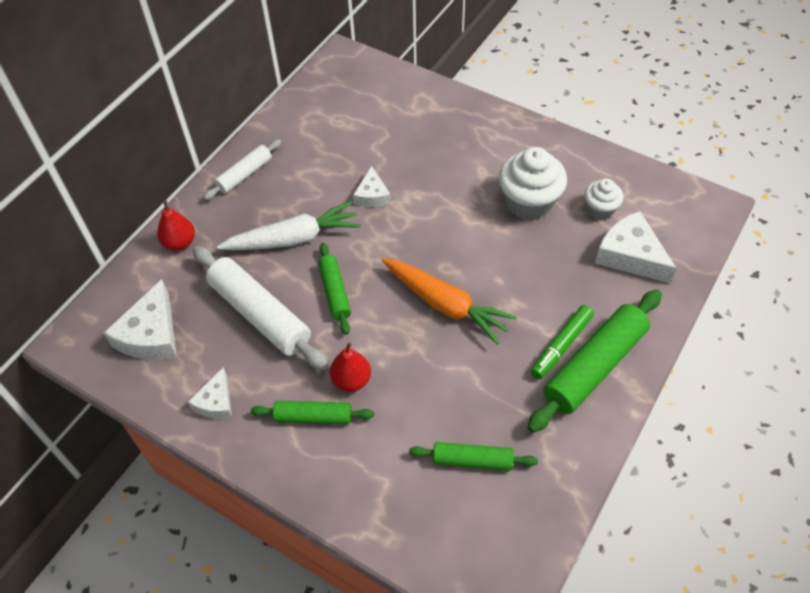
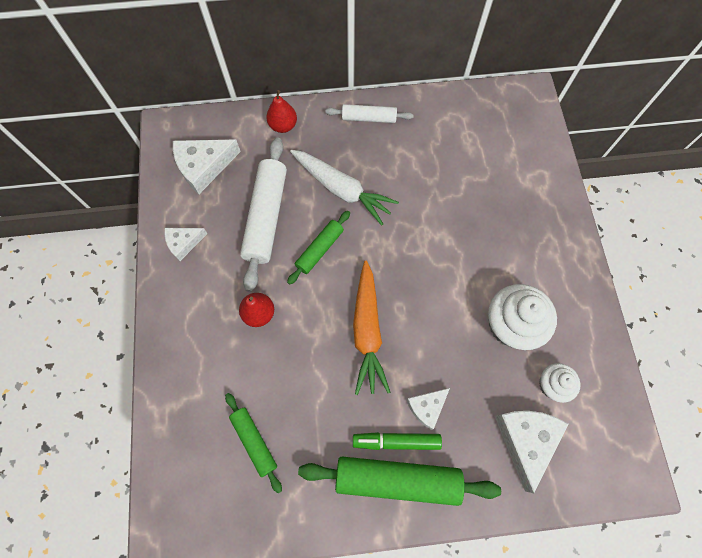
camera: 50 degrees right, 15 degrees up
(313, 417) = (214, 310): green rolling pin -> none
(372, 195) = (421, 210): white cheese -> white cheese (427, 407)

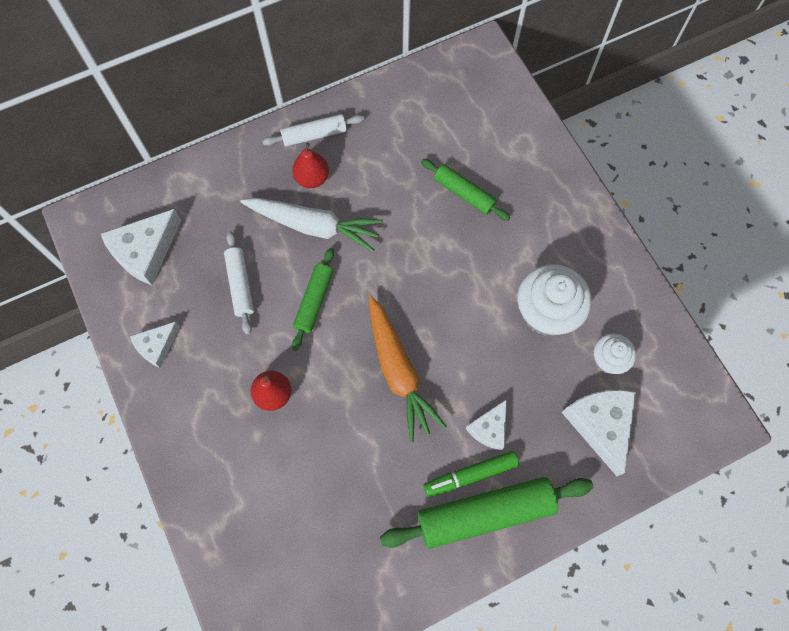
camera: 20 degrees left, 0 degrees up
(254, 441) = (321, 531): green rolling pin -> green rolling pin (464, 193)
(266, 217) = (240, 285): white rolling pin -> white rolling pin, size x0.57
(283, 126) = (219, 174): red pear -> red pear (312, 178)

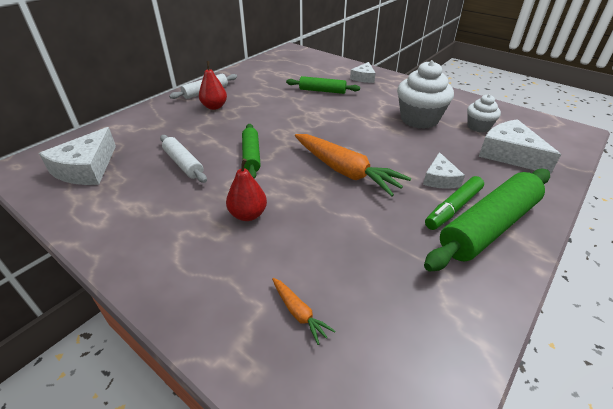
camera: 25 degrees left, 30 degrees down
(157, 346) = (115, 218): white cheese -> white cheese (363, 78)
(266, 524) = (299, 313): none -> orange carrot
(314, 226) = (228, 124): white carrot -> none

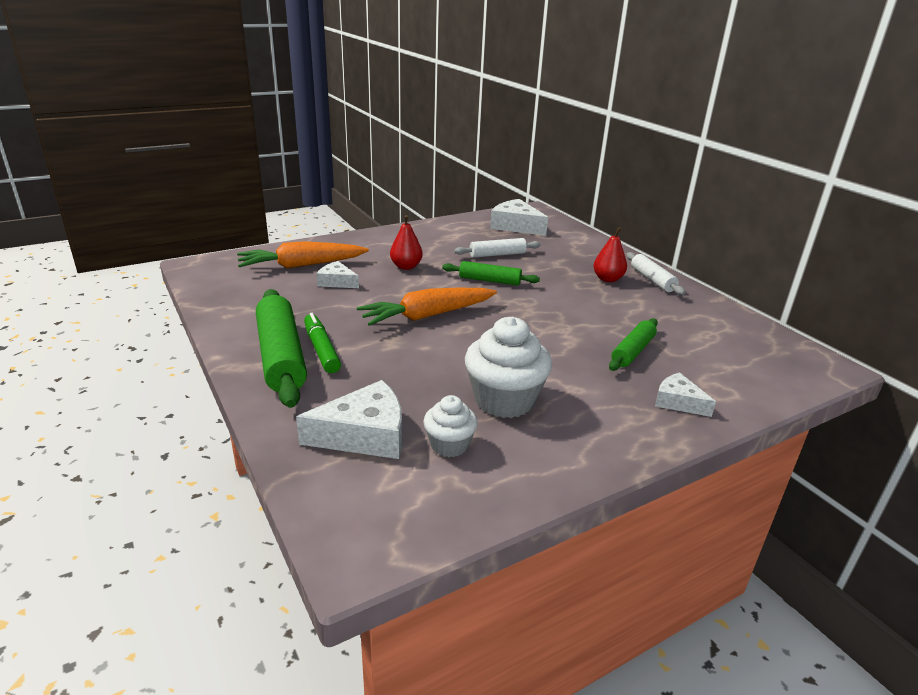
camera: 110 degrees right, 10 degrees down
(299, 313) = (301, 265): orange carrot -> orange carrot, size x2.22
(440, 179) = (368, 361): white cheese -> white cheese (337, 282)

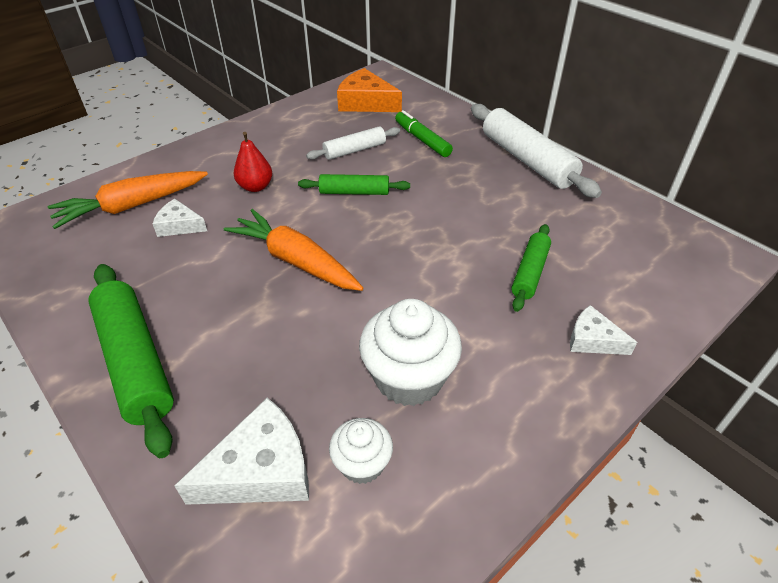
camera: 10 degrees left, 15 degrees up
(321, 349) = (182, 340): green marker -> green marker (422, 140)
(427, 316) = (295, 261): orange carrot -> orange carrot turned 75 degrees clockwise
(516, 226) = (366, 103): white cheese -> orange cheese
(607, 279) = (481, 167): red pear -> none
(652, 280) = (527, 160): white rolling pin -> white rolling pin, size x1.76

